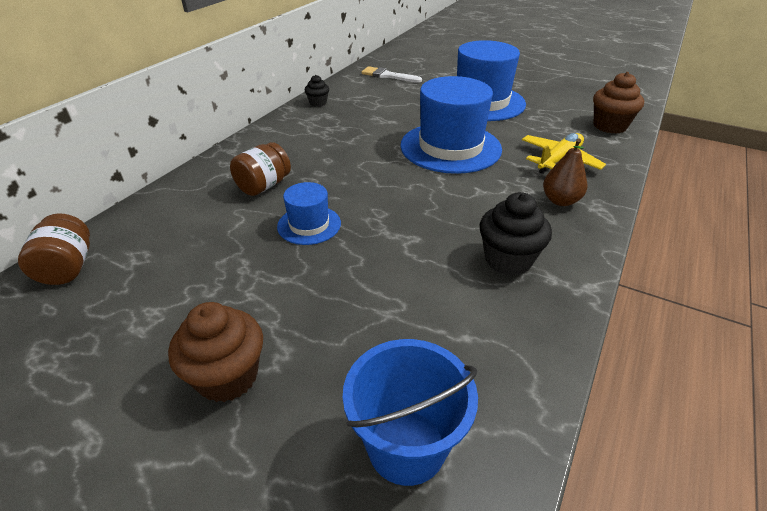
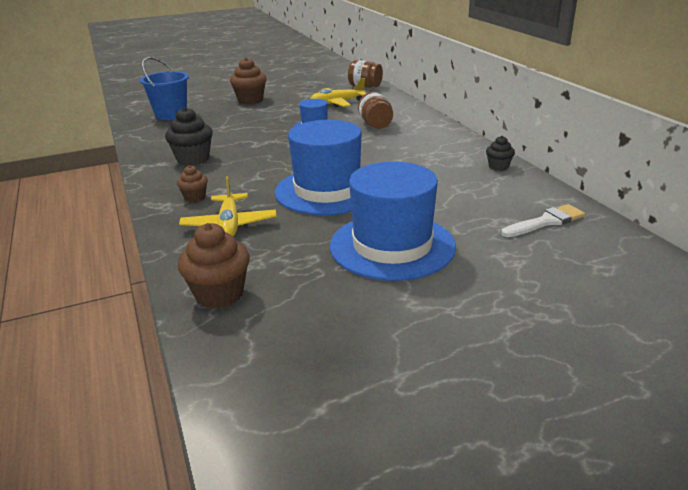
camera: 130 degrees right, 10 degrees down
(188, 254) = (337, 103): none -> yellow plane
(560, 201) = (195, 197): brown pear -> brown cupcake

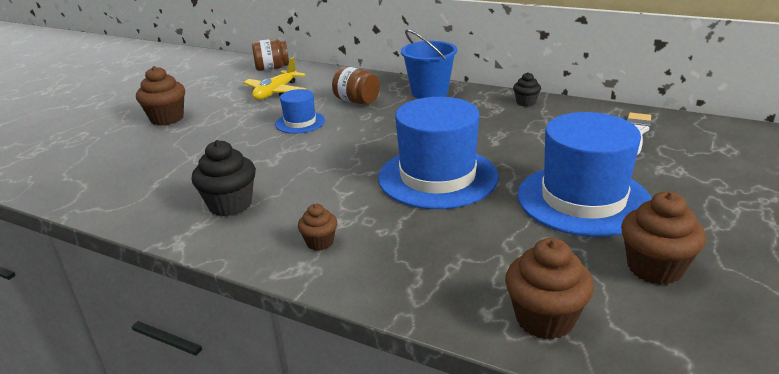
camera: 40 degrees left, 0 degrees up
(171, 115) = (90, 167): blue bucket -> blue bucket (429, 92)
(229, 225) = (415, 251): yellow plane -> none
(344, 307) = (654, 268): none -> brown cupcake

